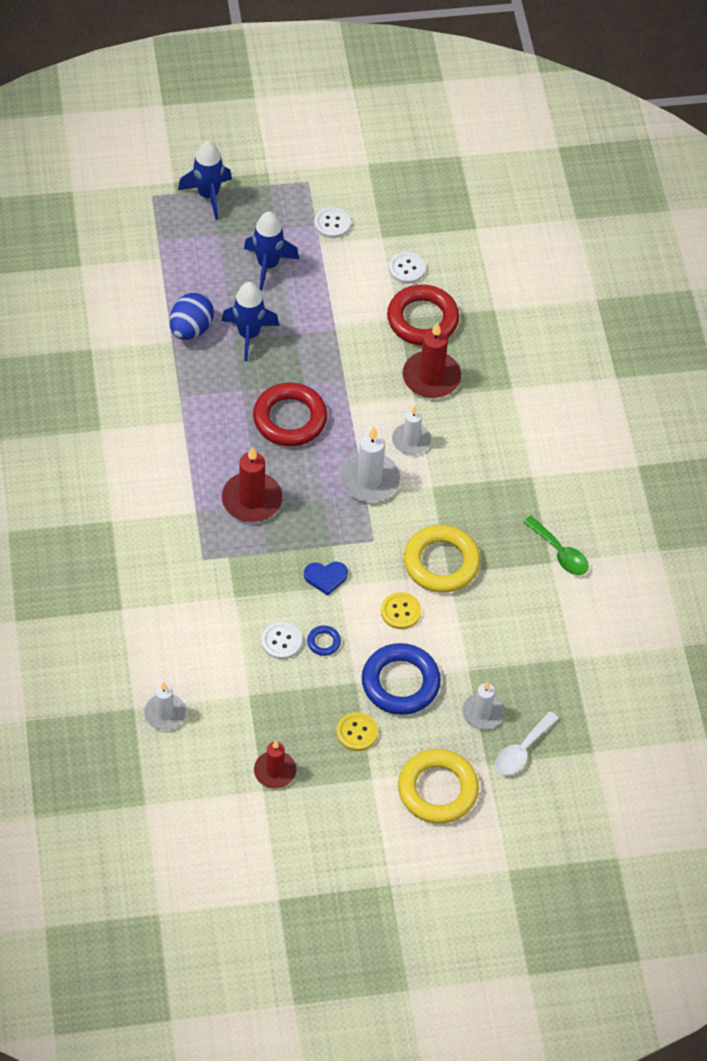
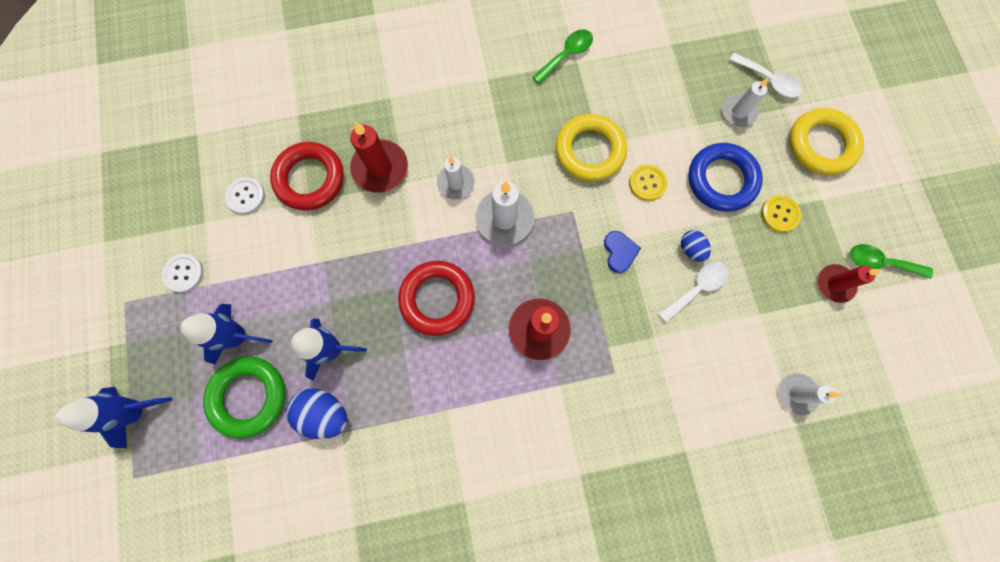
camera: 90 degrees left, 20 degrees up
(212, 273) = (249, 396): none -> green ring
(281, 641) = (697, 288): white button -> white spoon
(295, 820) = (879, 262): none -> green spoon
(323, 642) = (691, 249): blue ring -> blue egg

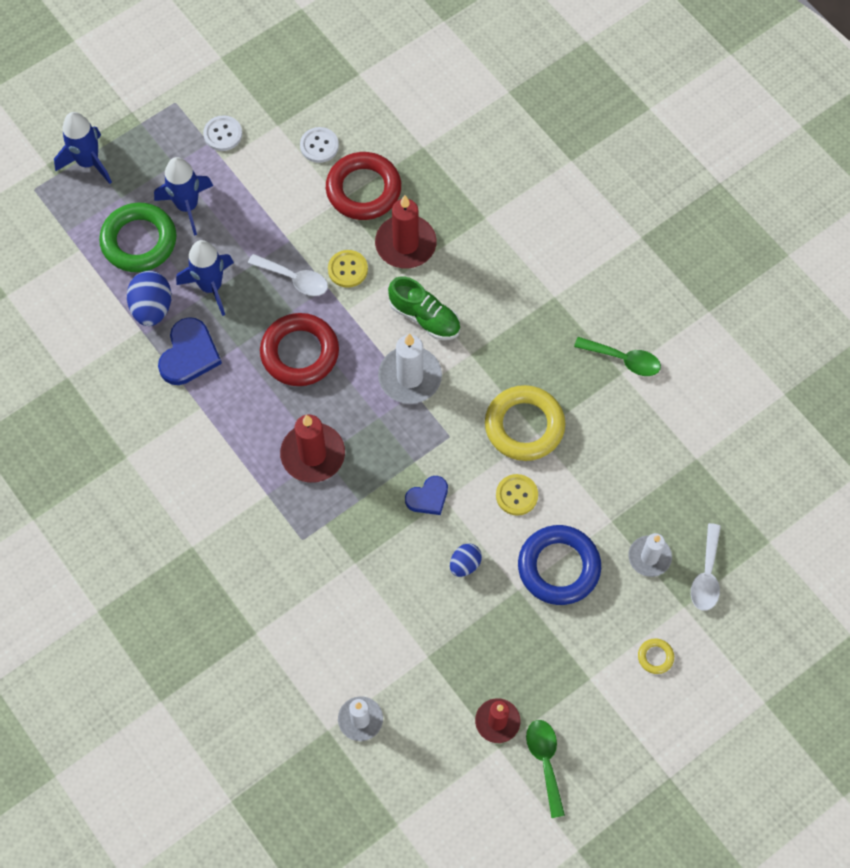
camera: 65 degrees right, 10 degrees down
(389, 398) = (189, 354): none -> blue heart
(456, 183) = (424, 317): white candle -> green shoe
(697, 288) = (425, 585): white spoon -> white spoon (294, 279)
(779, 214) = (549, 640): yellow button -> yellow button (347, 269)
(821, 145) = (655, 657): yellow ring -> yellow ring, size x0.43

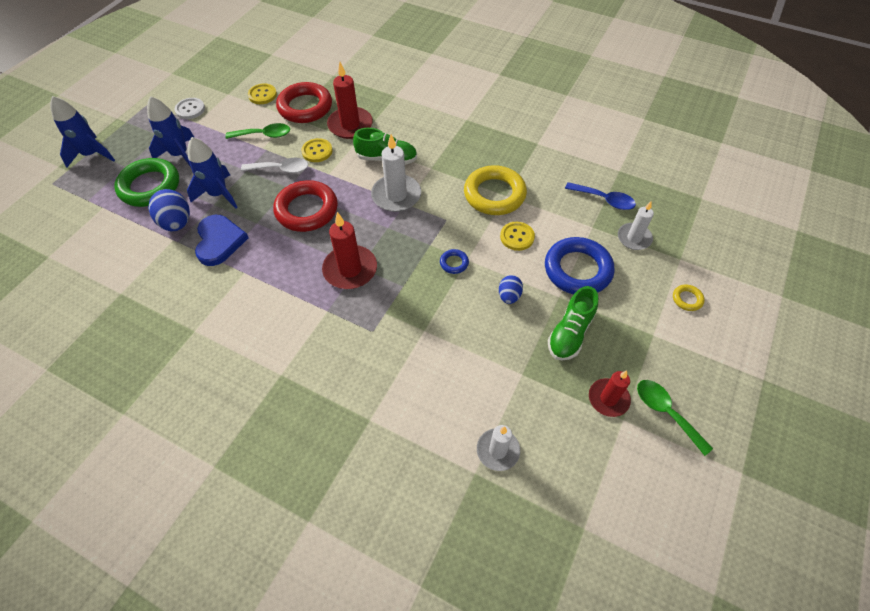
camera: 25 degrees left, 10 degrees down
(319, 146) = (262, 95): white button -> yellow button
(428, 497) = (454, 263): blue heart -> blue ring
(503, 636) = (570, 333): none -> green shoe
(624, 360) = (534, 136): green spoon -> green spoon (264, 135)
(650, 491) = (604, 200): none -> blue spoon
(706, 575) = (679, 233): white spoon -> none

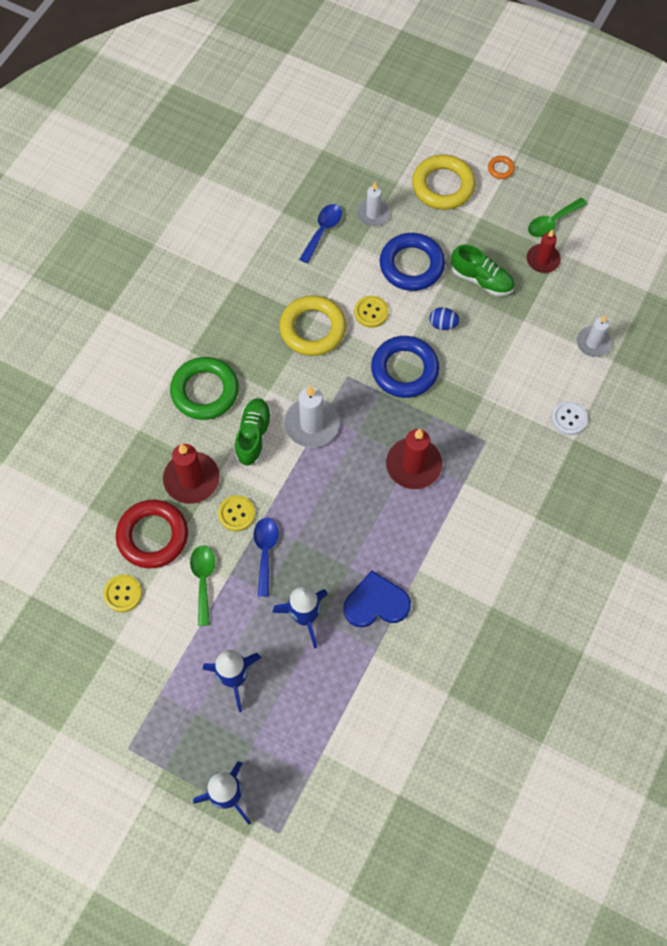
camera: 90 degrees left, 10 degrees up
(150, 186) = (289, 703): green ring -> green ring (205, 391)
(177, 223) = (349, 656): blue egg -> none
(190, 109) = (145, 685): white button -> white button (569, 418)
(281, 169) = (265, 551): white spoon -> blue spoon
(307, 210) = (331, 515): red ring -> none
(454, 263) = (404, 370): blue ring -> blue ring, size x2.33
(687, 299) = (443, 186): yellow ring -> yellow ring, size x2.33
(729, 358) = (500, 169): none -> orange ring

